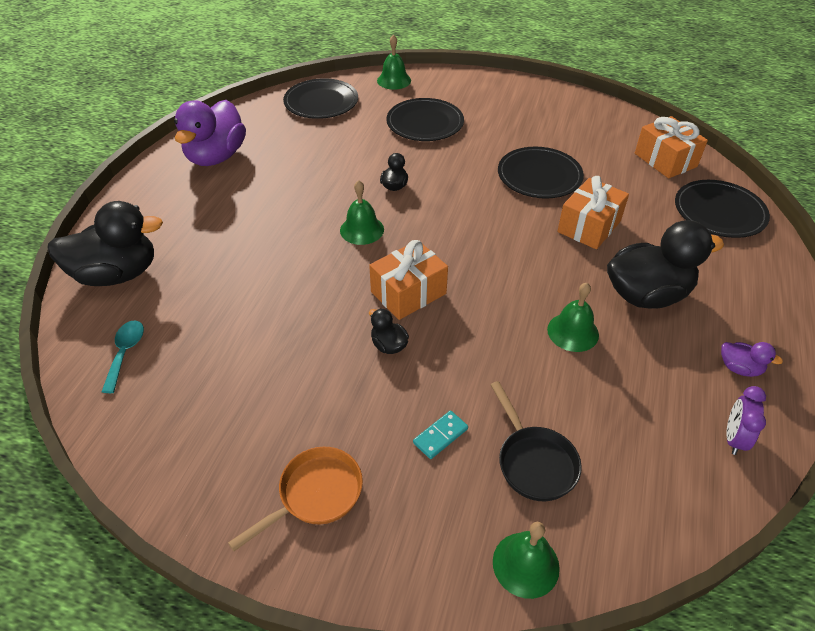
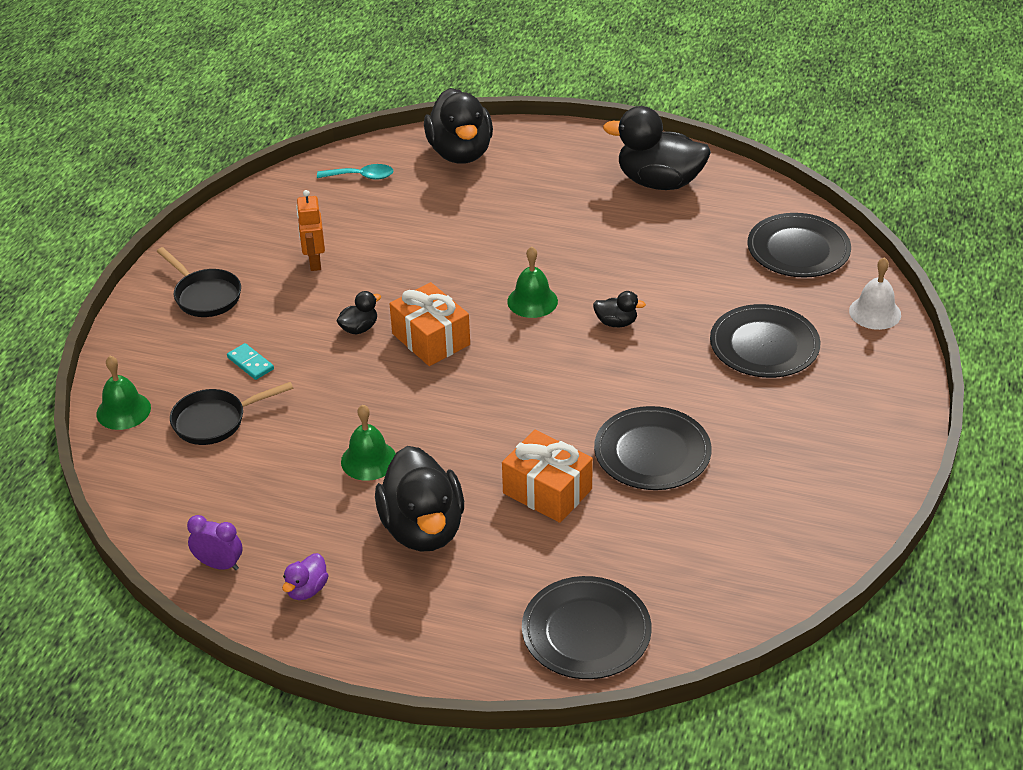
camera: 90 degrees right, 5 degrees down
(216, 157) = (659, 182): purple duck -> black duck
(273, 388) = (314, 262): none -> orange robot
(315, 494) = (205, 296): orange pan -> black pan
(394, 80) = (875, 312): green bell -> white bell
(665, 160) = (708, 593): orange gift -> none

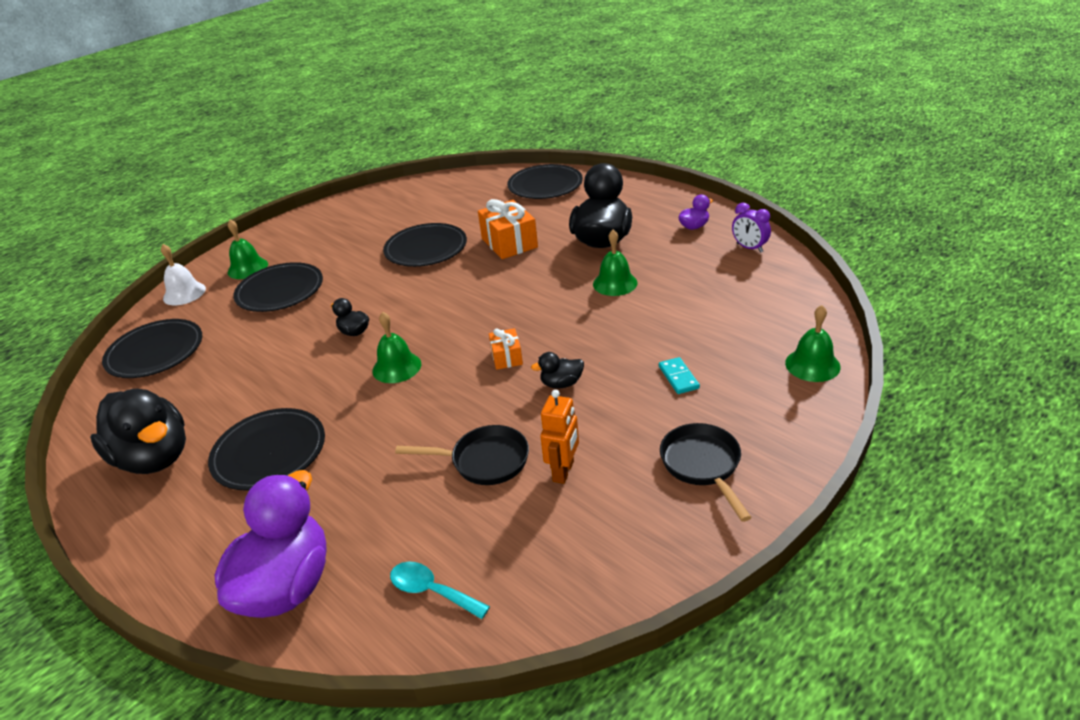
camera: 150 degrees left, 5 degrees down
(215, 421) = (727, 336): black pan -> black pan (484, 461)
(431, 339) = (506, 357): orange gift -> orange gift, size x0.55
(460, 153) = (286, 586): black duck -> purple duck
(568, 210) = (269, 452): none -> black plate
(850, 363) = (247, 268): none -> green bell

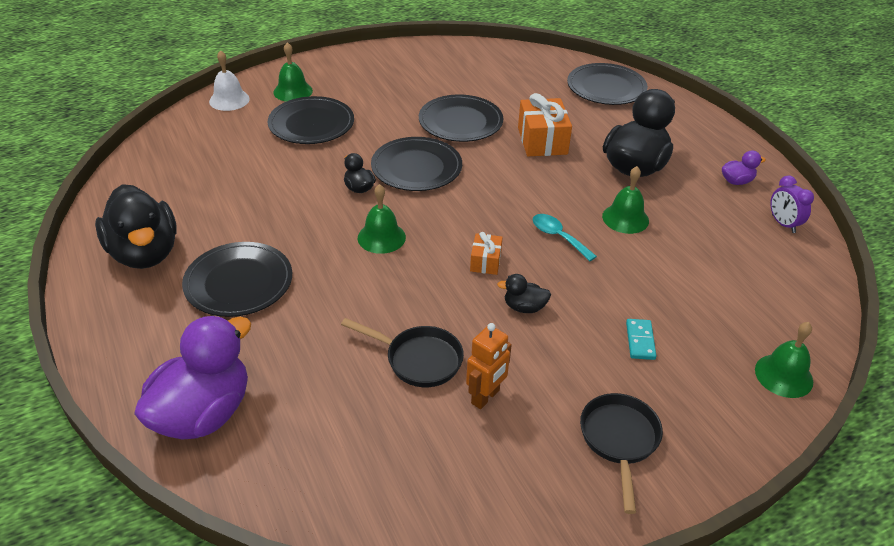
camera: 15 degrees right, 5 degrees up
(155, 352) = (183, 151): black plate -> black plate (416, 167)
(432, 591) = (319, 466): turquoise spoon -> turquoise spoon (558, 237)

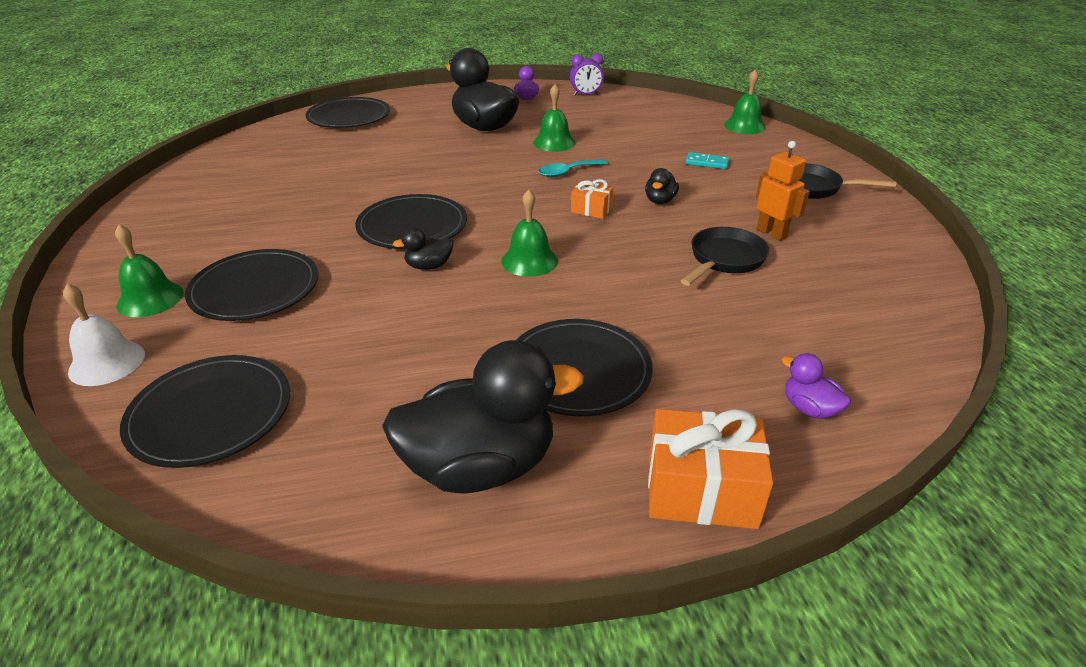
camera: 75 degrees left, 5 degrees down
(203, 413) = (809, 408): purple duck -> purple duck, size x0.44
(460, 122) = (343, 191): black plate -> black plate (210, 414)
(542, 141) = (414, 157): orange gift -> orange gift (701, 490)

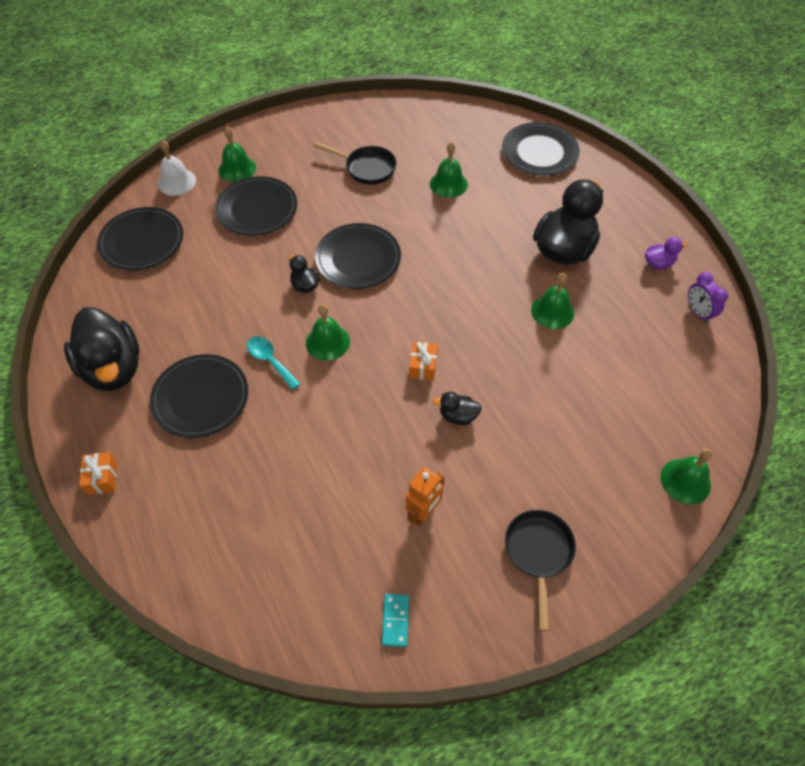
camera: 75 degrees right, 20 degrees up
(346, 162) = (448, 184): none -> green bell
(567, 172) = (490, 335): turquoise spoon -> turquoise spoon (270, 361)
(701, 490) = (102, 478): orange gift -> orange gift, size x0.55
(707, 163) = (560, 448): turquoise domino -> turquoise domino (395, 620)
(724, 260) = (364, 476): black pan -> black pan (367, 168)
(809, 408) = (179, 539): purple duck -> none

